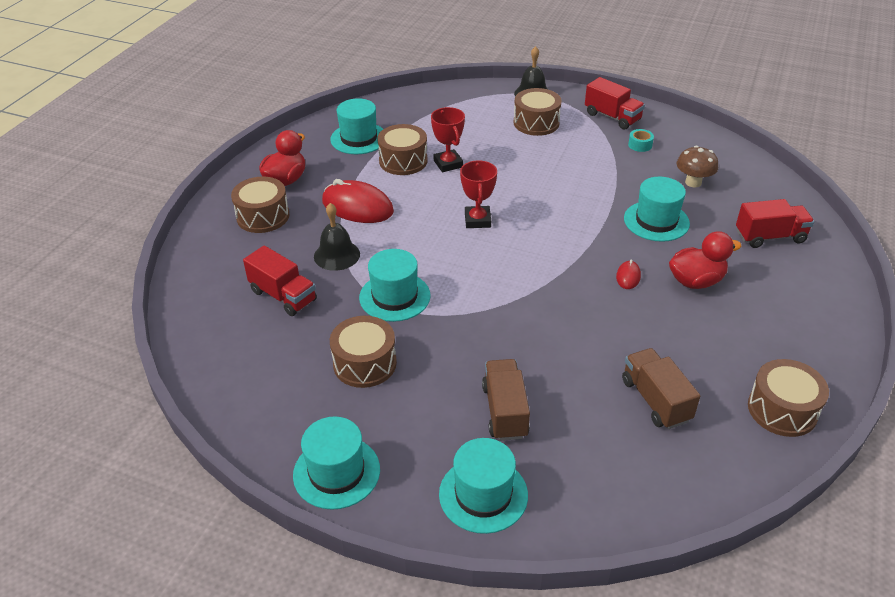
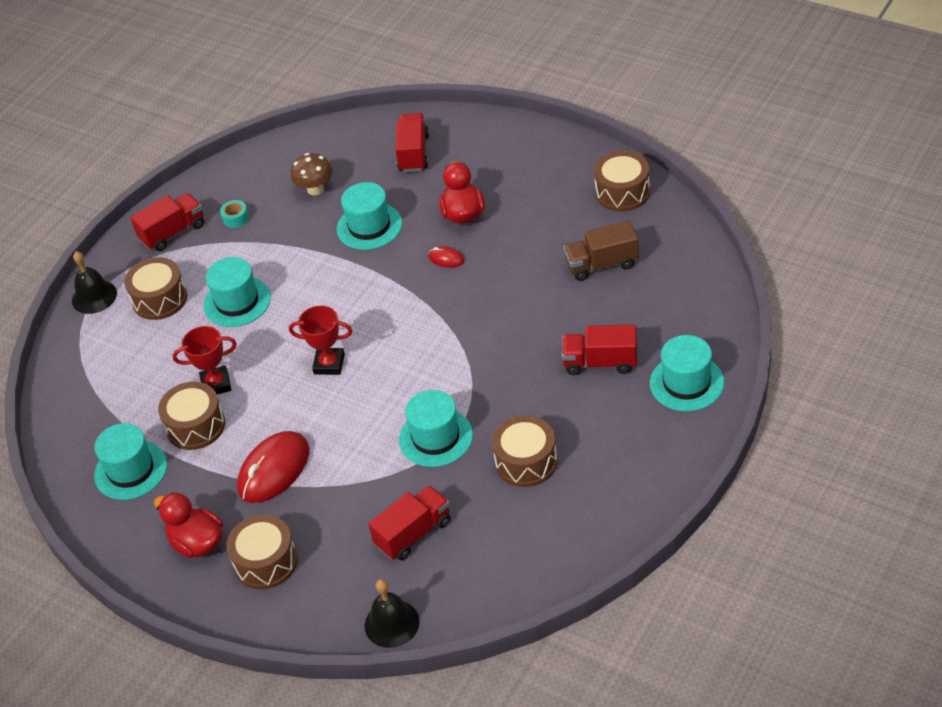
camera: 75 degrees left, 5 degrees up
(336, 472) = (654, 481): turquoise hat -> turquoise hat (237, 302)
(337, 255) = (357, 488): black bell -> black bell (391, 623)
(505, 411) = (600, 362): brown truck -> red truck

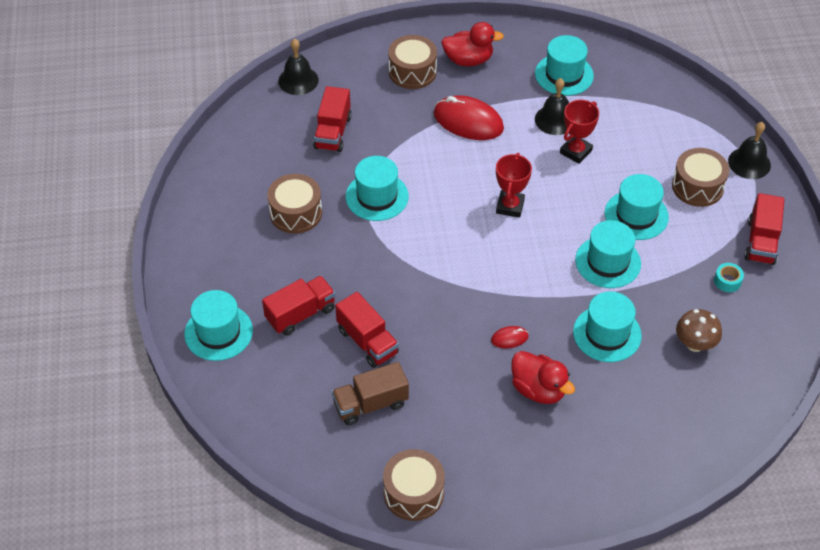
camera: 135 degrees right, 5 degrees up
(195, 426) = (555, 119): brown drum -> black bell
(274, 470) = (468, 121): red mouse -> red mouse turned 60 degrees counterclockwise
(305, 277) = (608, 262): none -> turquoise hat
(329, 364) = (510, 206): red trophy -> red trophy turned 45 degrees counterclockwise
(414, 153) = (650, 430): red truck -> red truck (367, 341)
(602, 264) = (370, 404): brown truck -> brown truck turned 150 degrees counterclockwise

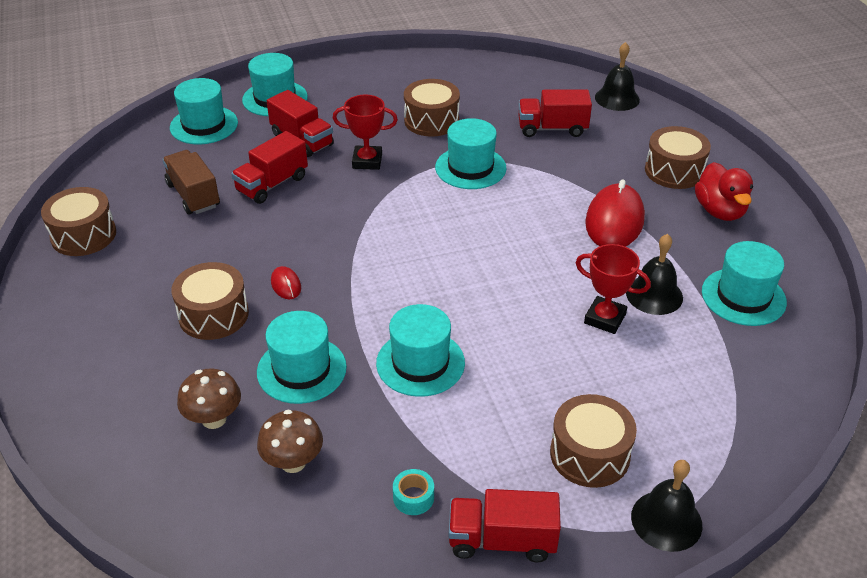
camera: 80 degrees right, 10 degrees down
(510, 206) = (488, 267): red trophy -> red trophy (367, 161)
(538, 389) = (213, 314): red duck -> brown drum
(636, 215) = (511, 387): turquoise hat -> turquoise hat (204, 125)
(651, 390) = (214, 419): none -> brown mushroom

